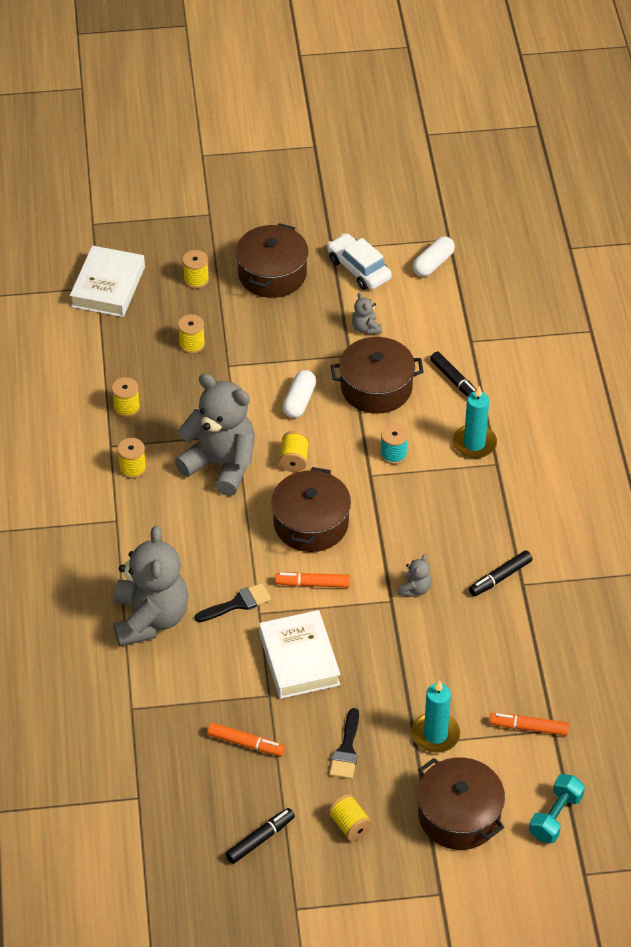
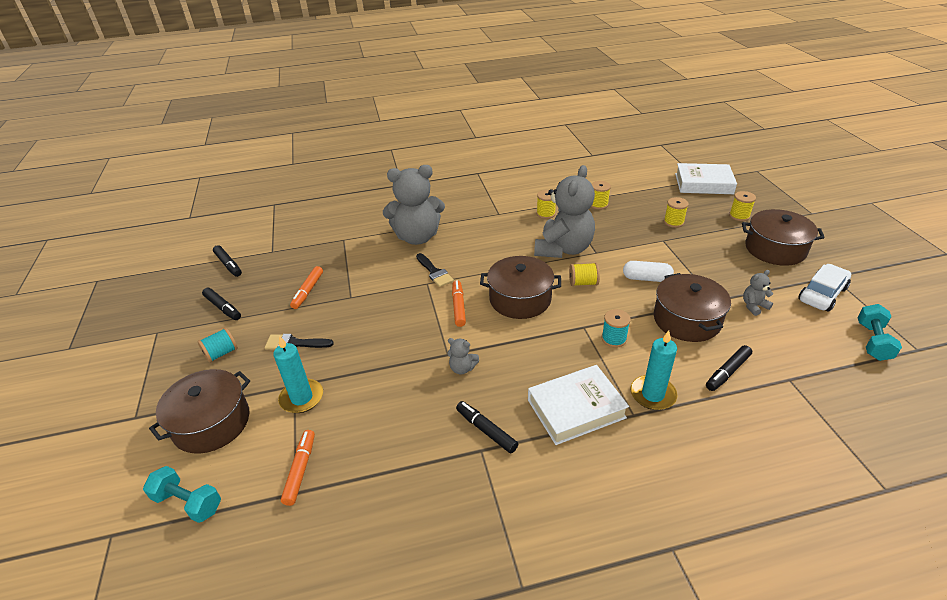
camera: 85 degrees right, 10 degrees down
(159, 850) = (228, 265): none -> black marker
(299, 659) = (383, 308): white book -> white book (576, 409)
(350, 825) = (221, 353): yellow spool -> turquoise spool
(433, 264) = (873, 341): white capsule -> turquoise dumbbell

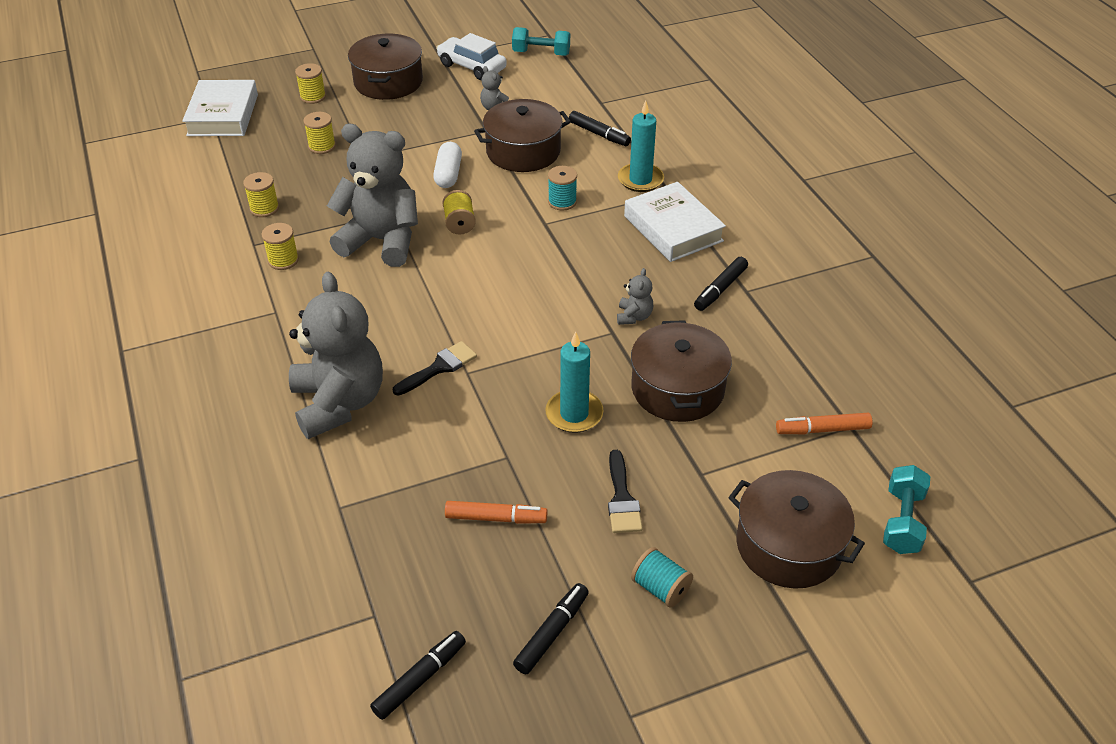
camera: 100 degrees left, 5 degrees up
(301, 398) = (720, 459): turquoise candle -> turquoise candle (574, 414)
(458, 307) = (519, 332): orange marker -> none
(520, 299) = (497, 276): brown pot -> brown pot (677, 389)

